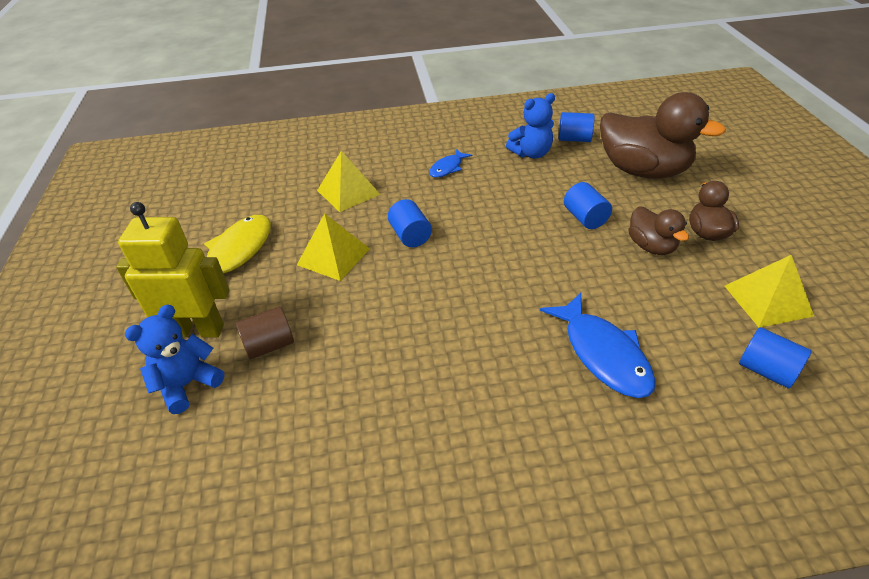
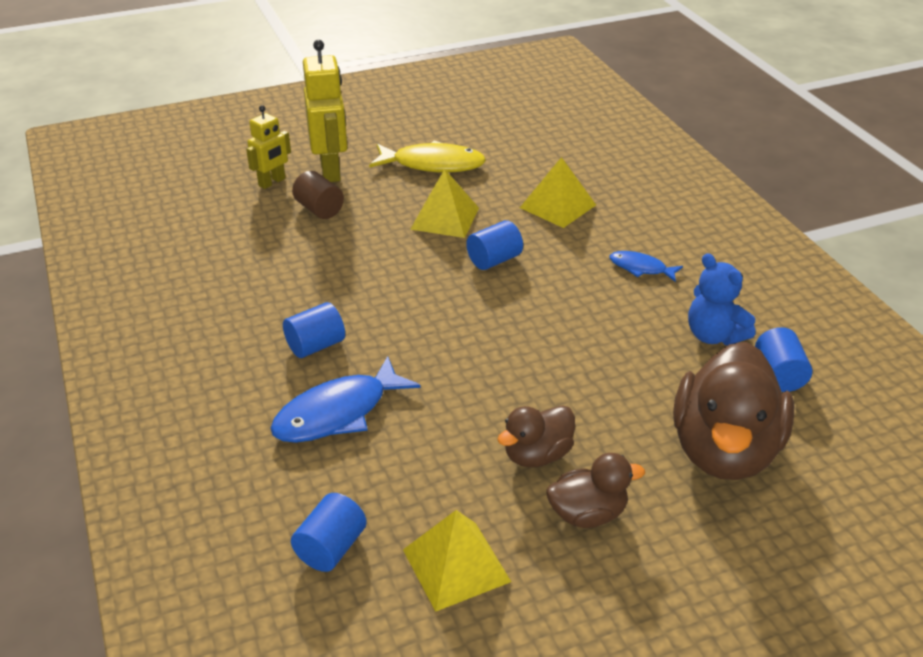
camera: 75 degrees right, 5 degrees down
(187, 384) = (272, 182): blue teddy bear -> yellow robot
(585, 218) = (578, 393): blue cylinder -> blue cylinder (315, 346)

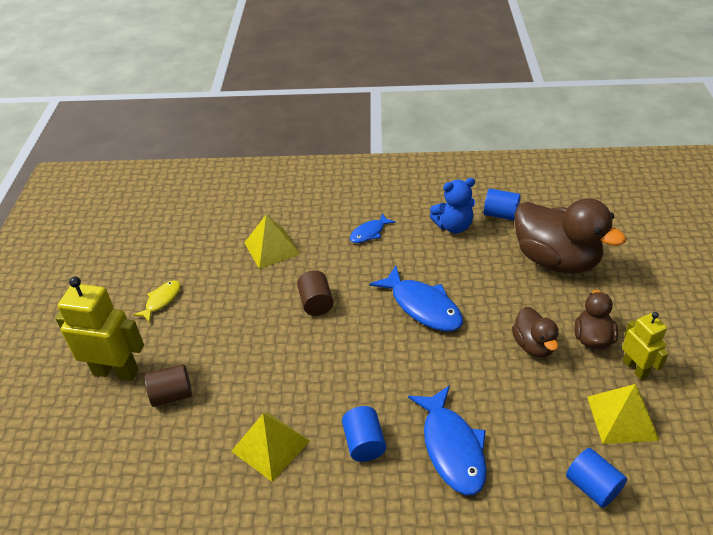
camera: 65 degrees left, 5 degrees up
(272, 182) = (100, 421): yellow robot -> yellow robot (635, 368)
(432, 164) = (161, 300): yellow fish -> yellow fish, size x0.55
(445, 218) = (244, 315): yellow pyramid -> yellow pyramid (270, 446)
(494, 260) = (316, 303): blue cylinder -> brown cylinder
(542, 341) = (422, 306): none -> blue fish

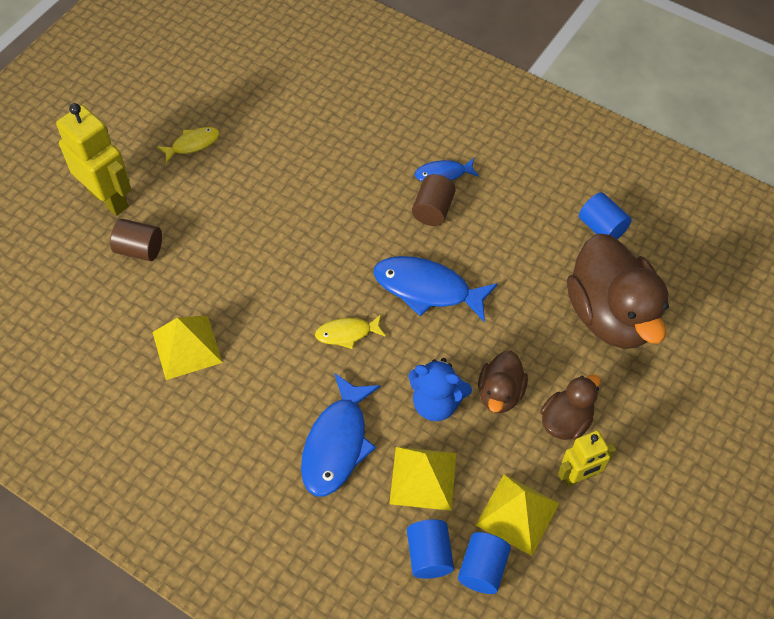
camera: 30 degrees right, 15 degrees up
(272, 248) = (333, 140): yellow pyramid -> yellow pyramid (423, 478)
(316, 303) = (329, 227): brown cylinder -> brown cylinder (433, 210)
(364, 443) = (265, 393): blue cylinder -> blue cylinder (482, 569)
(390, 366) = (347, 333): none -> yellow fish
(422, 306) = (427, 289): blue fish -> blue fish turned 120 degrees clockwise
(453, 226) = (538, 214): blue teddy bear -> blue teddy bear (436, 403)
(635, 368) = (579, 476): yellow robot -> yellow robot turned 60 degrees clockwise

